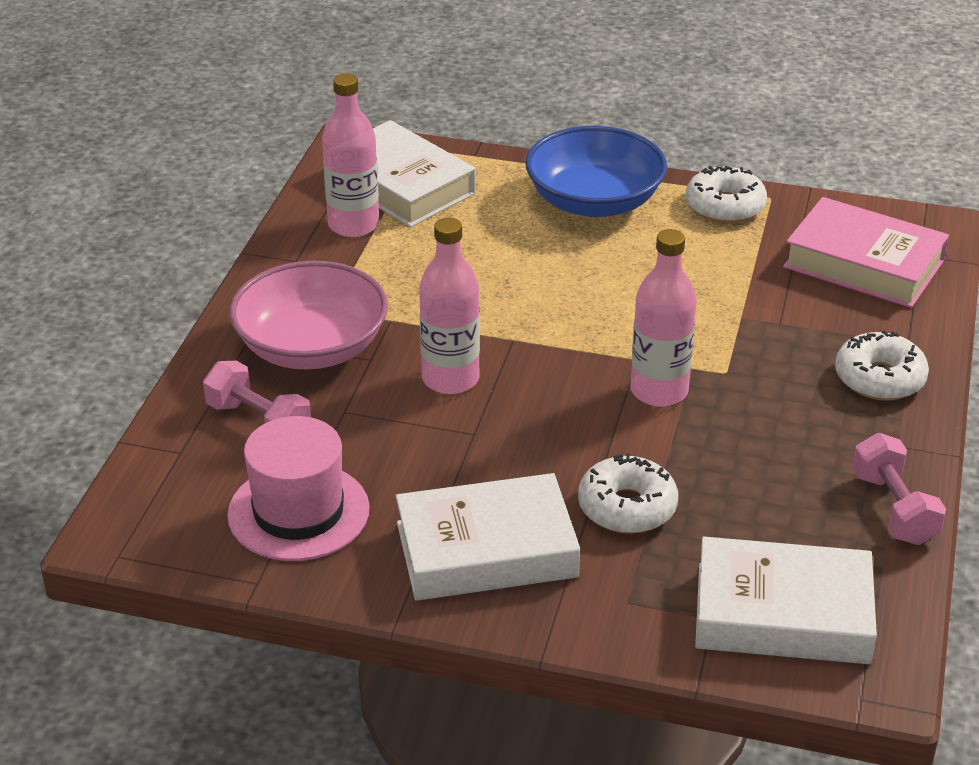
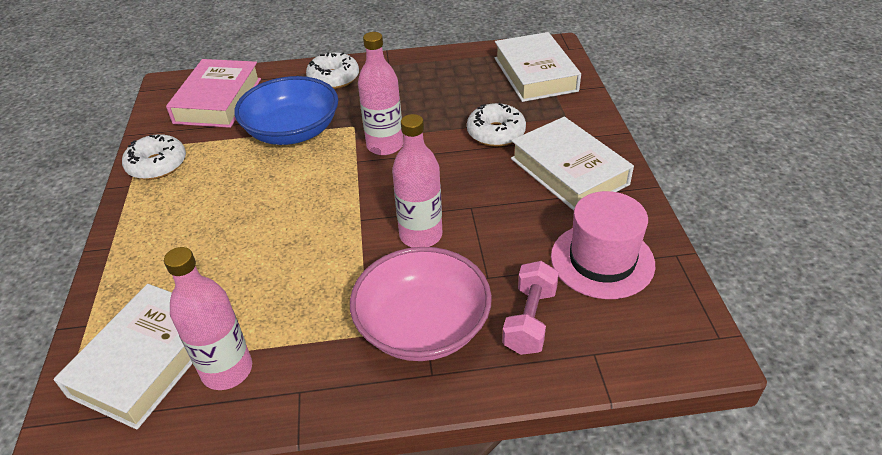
camera: 110 degrees left, 5 degrees up
(594, 201) = (160, 228): blue bowl -> blue bowl (292, 131)
(893, 508) = (438, 59): pink dumbbell -> none

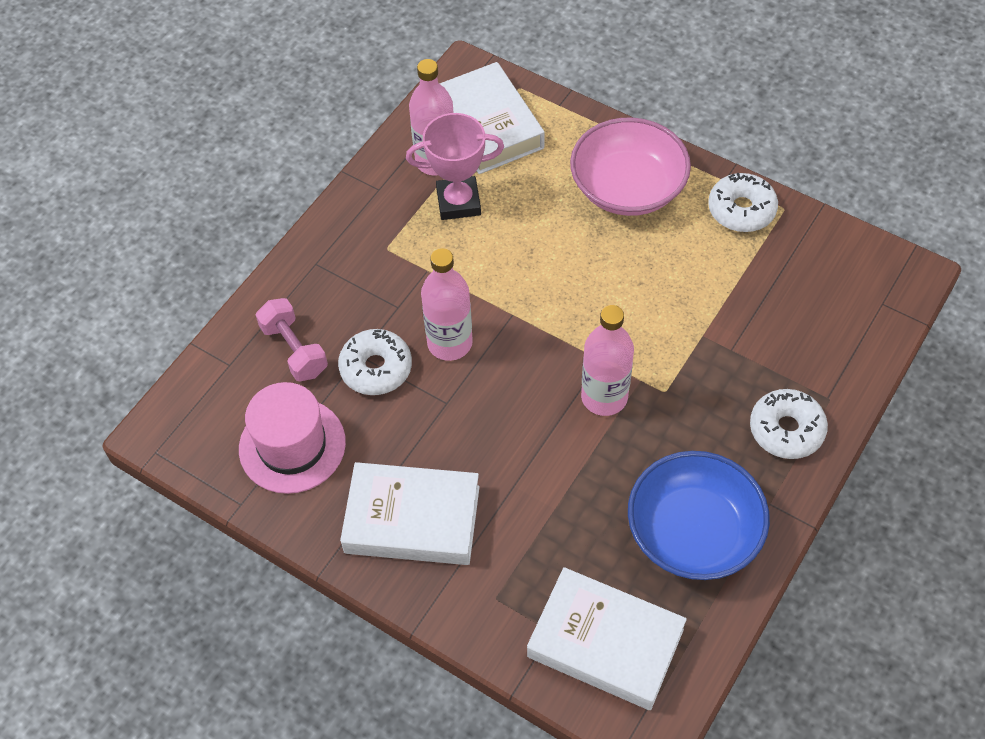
camera: 130 degrees right, 15 degrees up
(218, 100) = (830, 302): pink book -> none
(269, 320) = (458, 202): none -> pink trophy
(292, 131) = (704, 336): blue bowl -> blue bowl (693, 532)
(422, 326) = (358, 284): pink bowl -> pink bowl (627, 188)
(496, 133) = (532, 507): white donut -> white donut (376, 368)

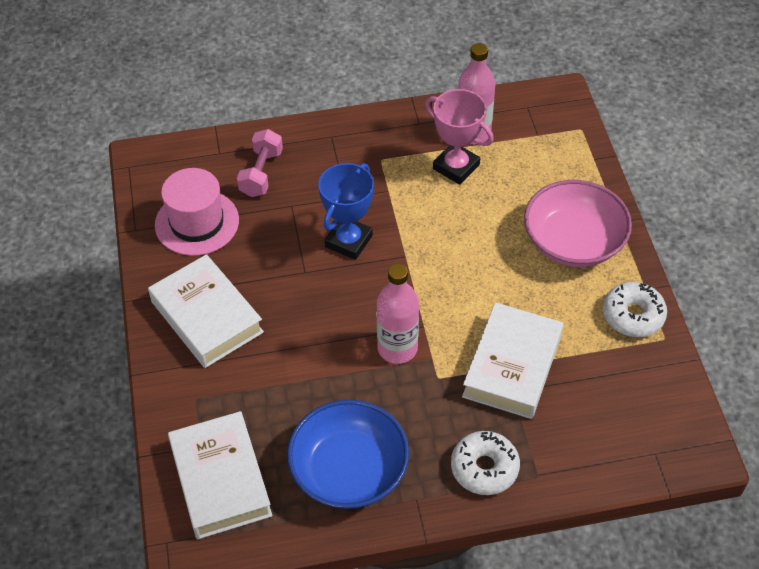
camera: 45 degrees right, 5 degrees down
(376, 368) = (291, 220): white donut -> none
(450, 343) = (348, 241): pink bottle -> blue trophy
(488, 125) = (532, 137): white book -> white book (512, 366)

